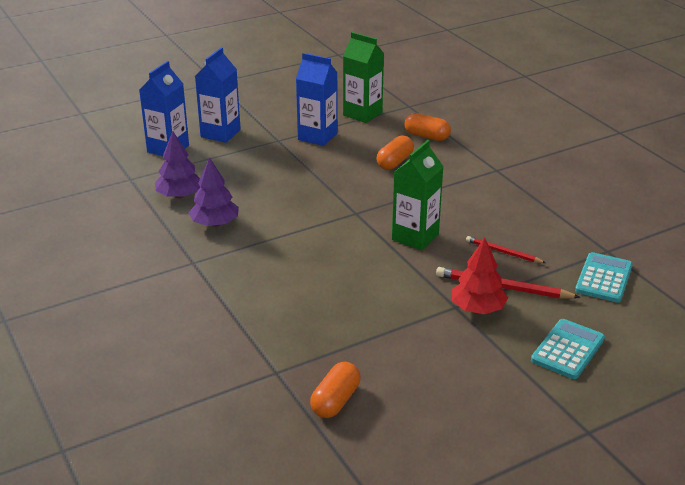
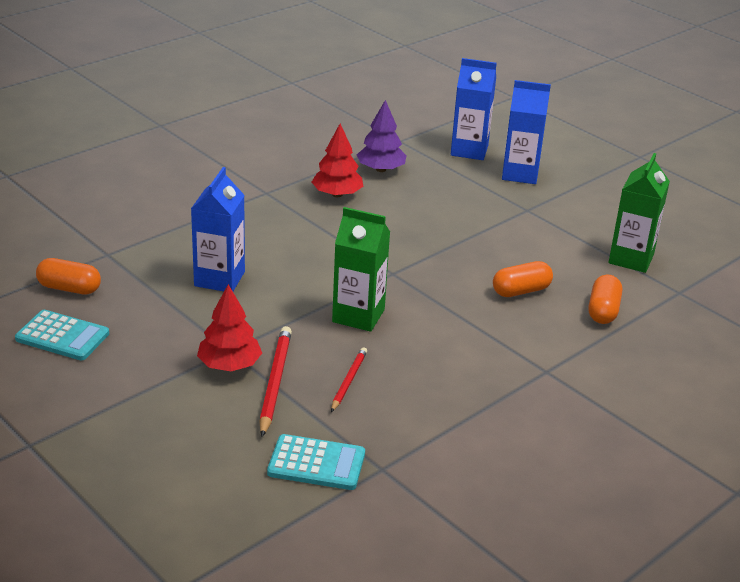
camera: 75 degrees right, 0 degrees up
(215, 223) = (337, 194): purple tree -> red tree
(317, 136) = (551, 233): blue carton -> blue carton (219, 279)
(394, 162) = (521, 291): orange capsule -> orange capsule turned 45 degrees counterclockwise
(567, 349) = (165, 431): turquoise calculator -> turquoise calculator (62, 336)

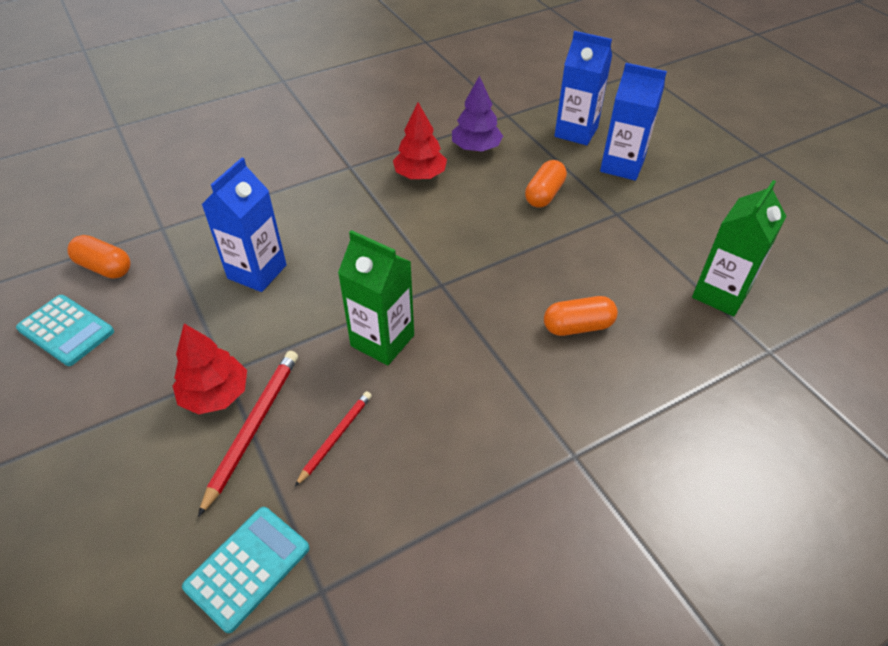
camera: 15 degrees right, 15 degrees up
(316, 463) = (247, 567): turquoise calculator -> turquoise calculator turned 75 degrees counterclockwise
(603, 311) = (668, 368): orange capsule -> orange capsule (544, 194)

